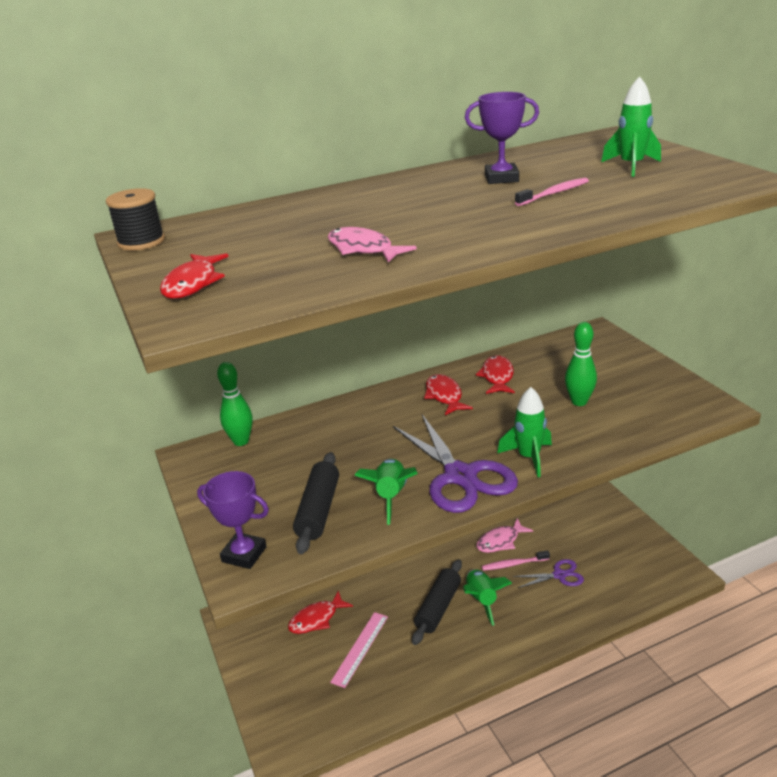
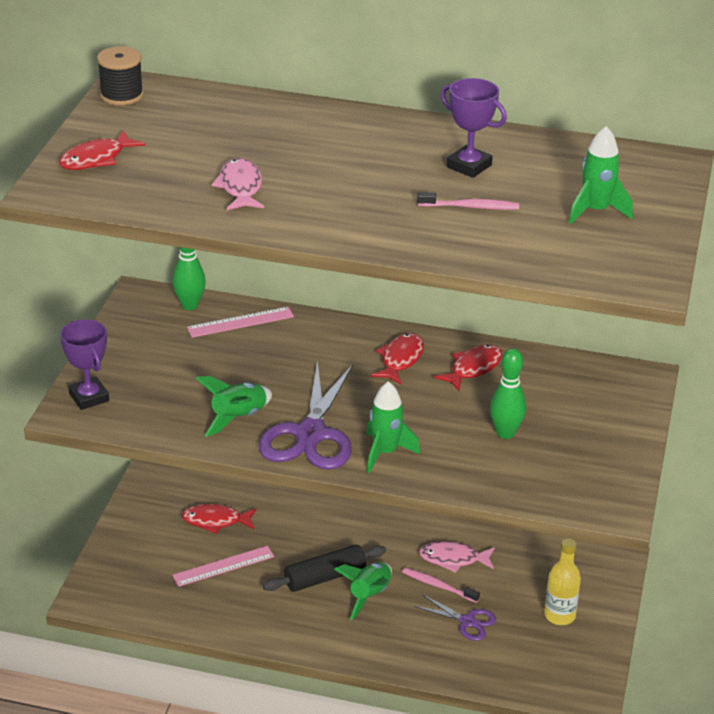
camera: 35 degrees right, 5 degrees up
(297, 432) = (240, 322): none -> pink ruler
(318, 510) = (175, 396): black rolling pin -> none
(602, 535) = (559, 616): none -> yellow bottle

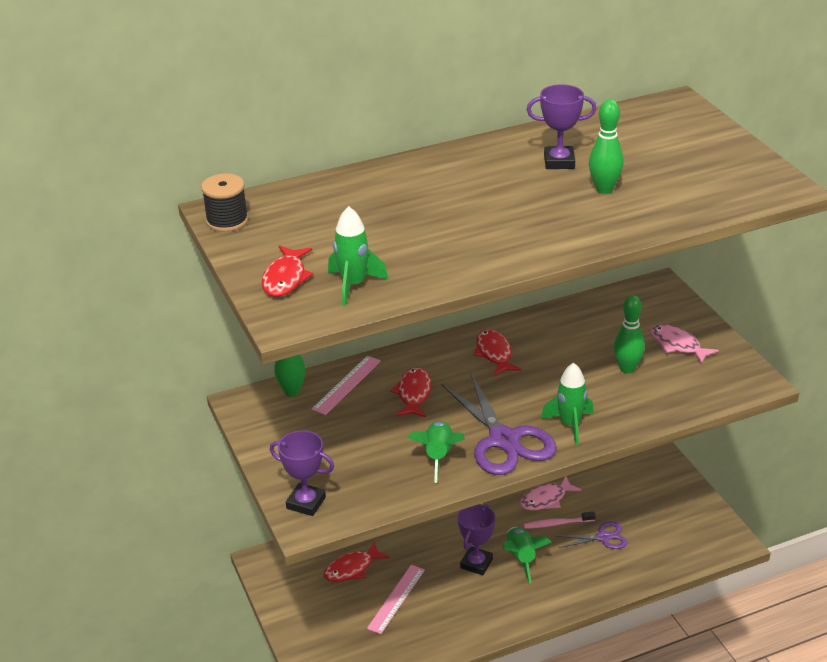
camera: 35 degrees left, 0 degrees up
(240, 187) = (428, 249): pink fish -> pink fish (677, 345)
(325, 577) = (476, 563): black rolling pin -> purple trophy
(470, 207) = (604, 189): pink toothbrush -> green bowling pin
(473, 368) = (549, 334): red fish -> red fish (413, 394)
(559, 616) = (654, 498): yellow bottle -> none
(596, 211) = (683, 156): green rocket -> green rocket (353, 285)

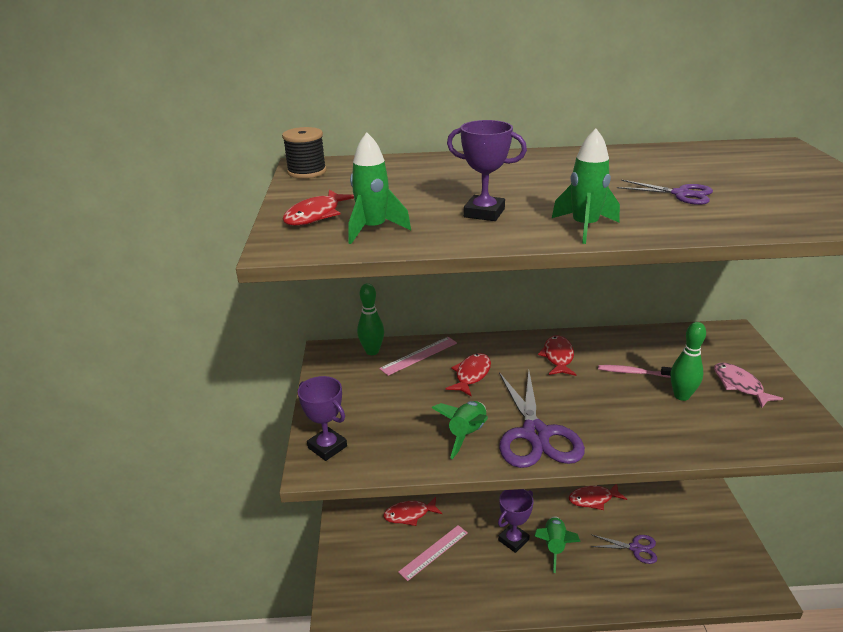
camera: 20 degrees right, 5 degrees down
(546, 499) = (593, 499): pink fish -> red fish
(557, 524) = (597, 524): pink toothbrush -> pink toothbrush (633, 372)
(559, 162) = (641, 170): purple trophy -> purple trophy (484, 213)
(570, 425) = (606, 435): green rocket -> green rocket (584, 227)
(604, 189) = (681, 194): green bowling pin -> purple scissors

